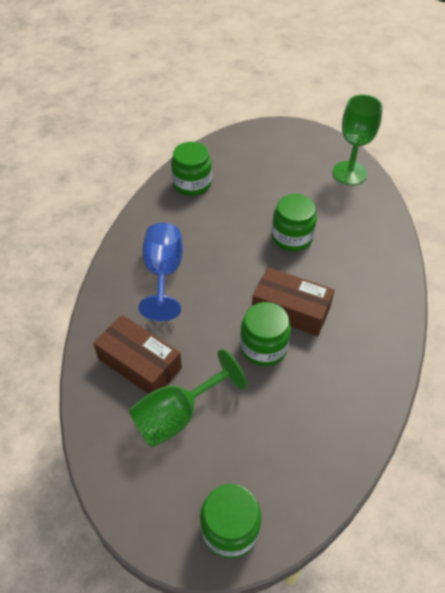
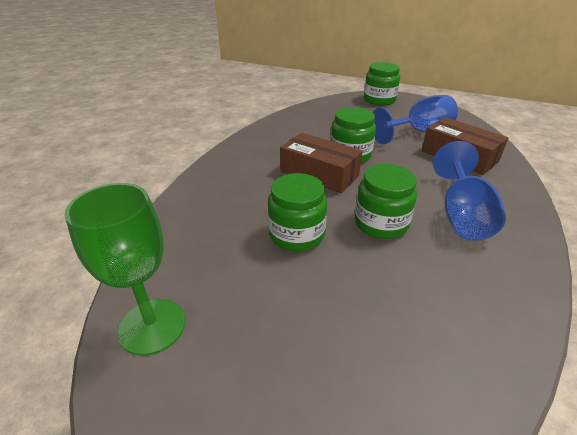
camera: 170 degrees left, 15 degrees down
(177, 415) = (419, 132): green goblet -> blue goblet
(192, 184) = (457, 346): green jar -> green jar (381, 223)

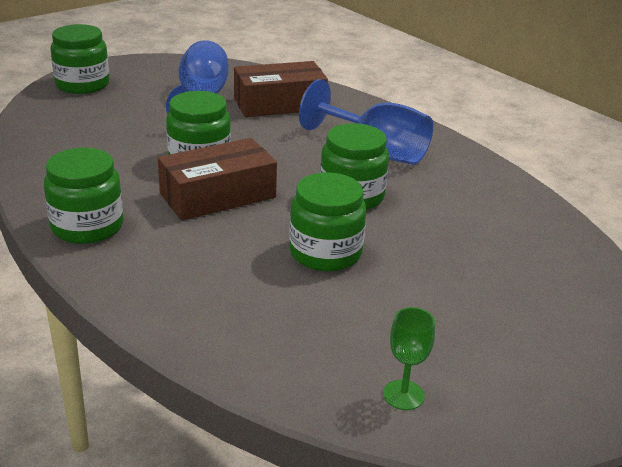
camera: 65 degrees left, 5 degrees down
(152, 326) = (403, 395): green goblet -> green goblet, size x0.51
(248, 149) = (87, 226): none -> green jar

